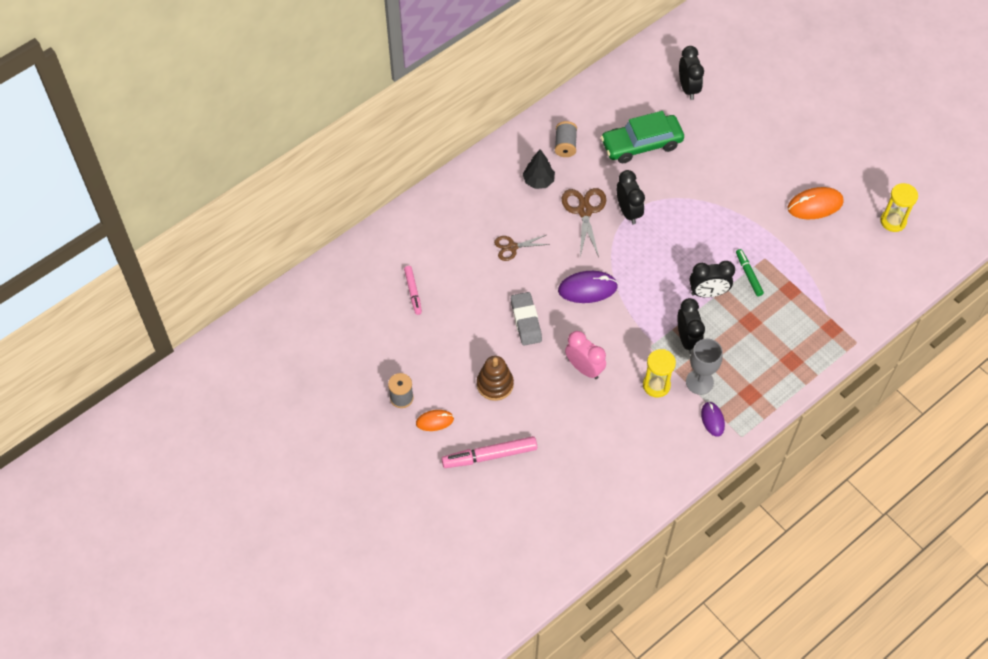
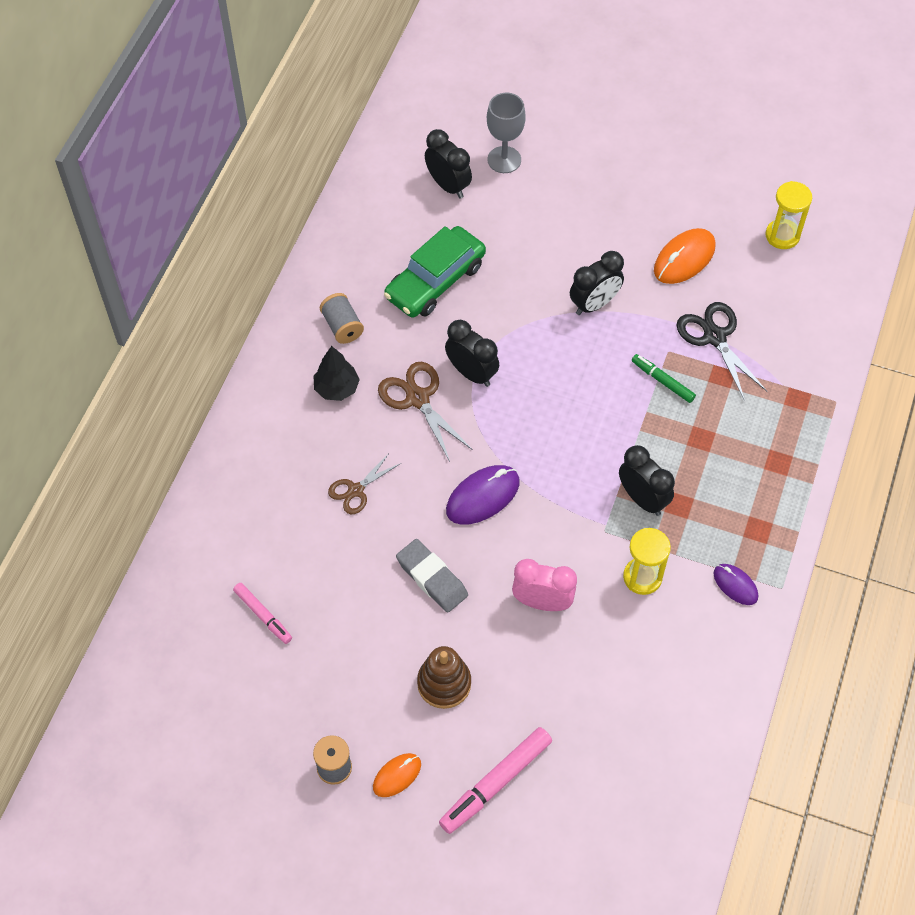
camera: 30 degrees left, 0 degrees up
(699, 382) = (690, 545): grey goblet -> grey goblet (504, 160)
(708, 293) = (630, 428): black clock -> black clock (594, 304)
(802, 264) = (714, 337): none -> black scissors

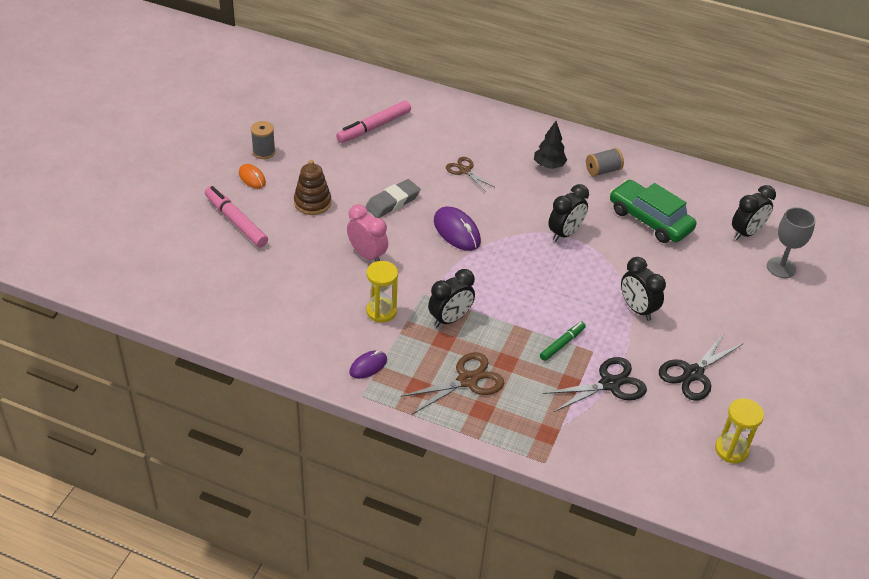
camera: 90 degrees right, 15 degrees down
(263, 615) = (374, 127): pink marker -> pink marker, size x1.65
(417, 398) = (541, 204): brown scissors -> brown scissors (467, 380)
(542, 602) = (367, 255): pink clock -> pink clock turned 60 degrees counterclockwise
(684, 259) = (693, 373): orange mouse -> black scissors

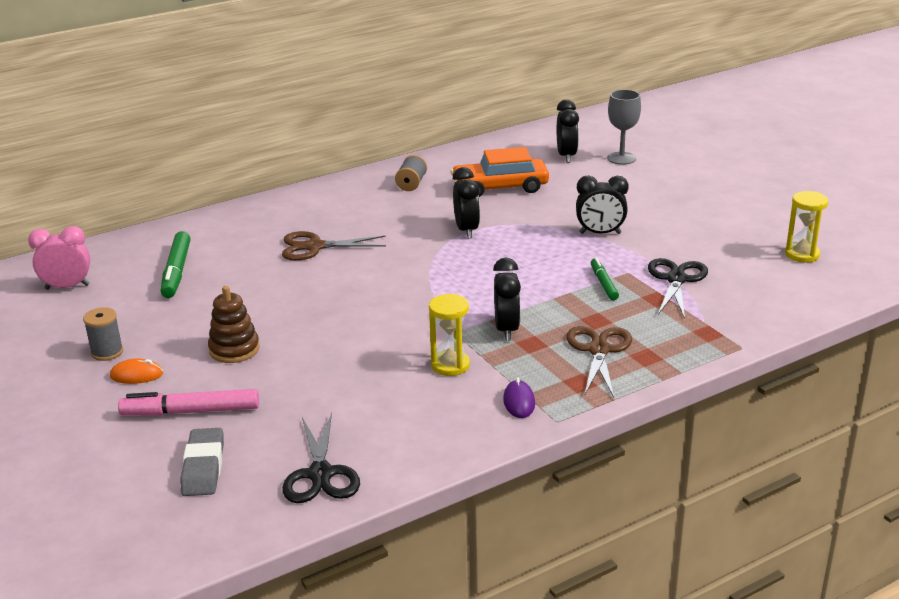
camera: 50 degrees left, 15 degrees down
(367, 255) = (359, 344): pink clock -> pink clock (67, 287)
(374, 127) = (177, 271): pink marker -> green marker
(392, 202) = (302, 301): grey eraser -> grey eraser (203, 467)
(456, 231) = (392, 282): purple mouse -> none
(464, 170) = (315, 247): brown scissors -> brown scissors, size x1.55
(549, 165) = (369, 205): black tree -> none
(650, 220) = (500, 187): green car -> orange car
(693, 373) = (701, 238): black scissors -> black scissors (320, 474)

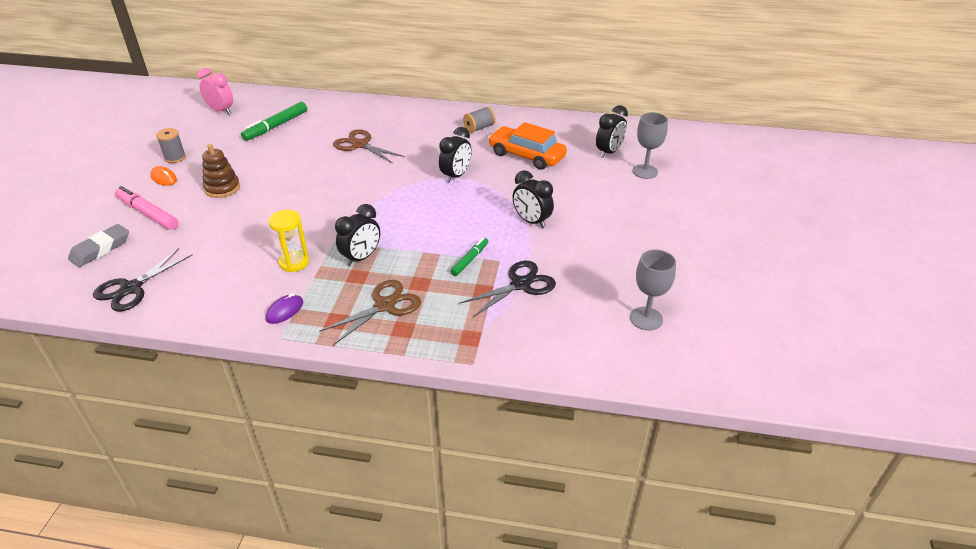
camera: 40 degrees right, 10 degrees up
(802, 254) = (646, 318): yellow hourglass -> grey goblet

